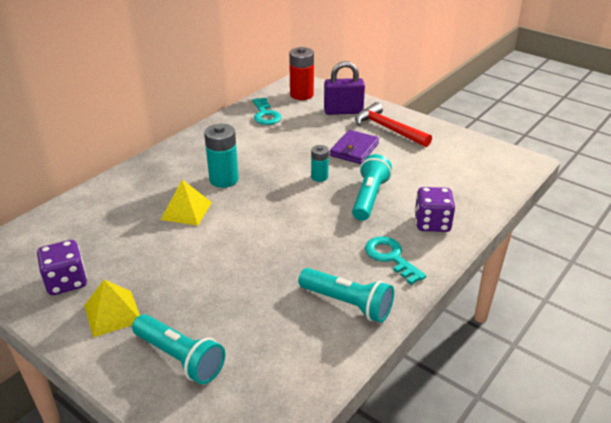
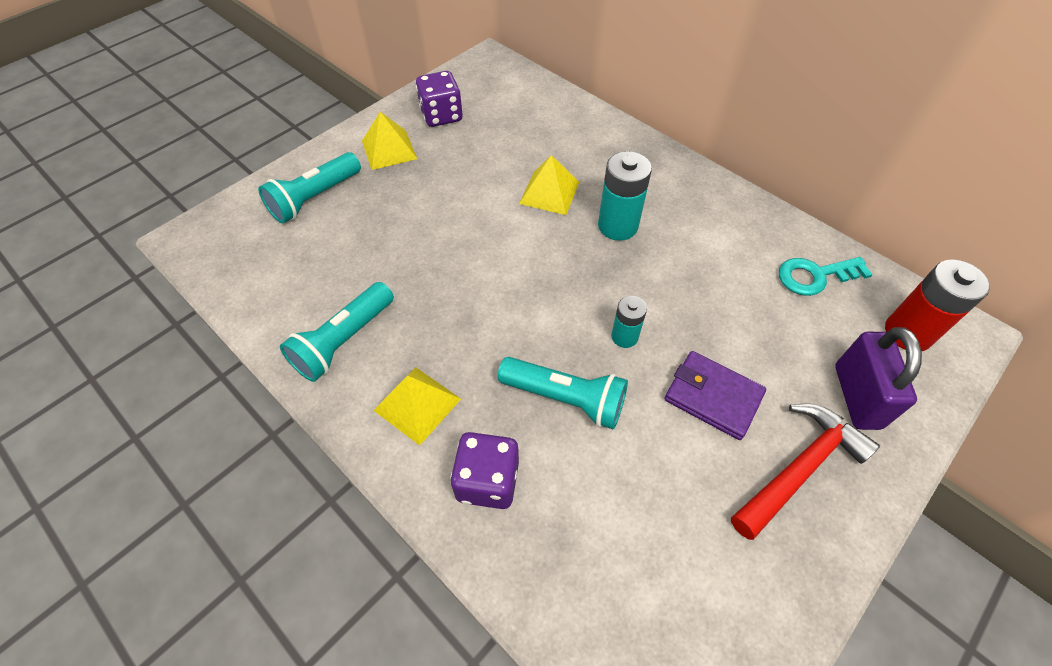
camera: 95 degrees right, 20 degrees up
(391, 257) = (417, 404): turquoise key -> yellow pyramid

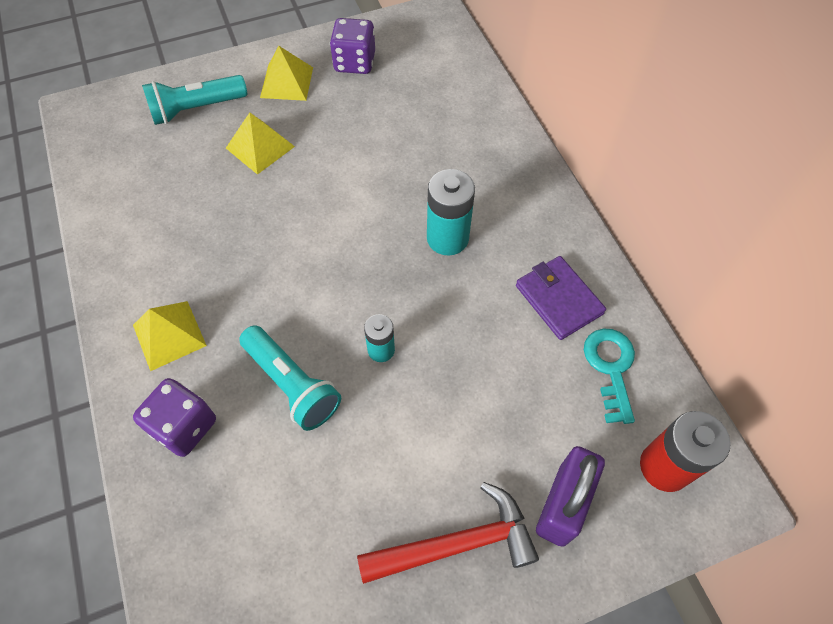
camera: 25 degrees right, 5 degrees up
(344, 341) = (144, 254): turquoise flashlight -> none
(549, 192) = (405, 179): yellow pyramid -> yellow pyramid (260, 147)
(713, 397) = (423, 442): purple wallet -> purple wallet (558, 300)
(815, 276) = (610, 368): turquoise key -> turquoise key turned 75 degrees clockwise

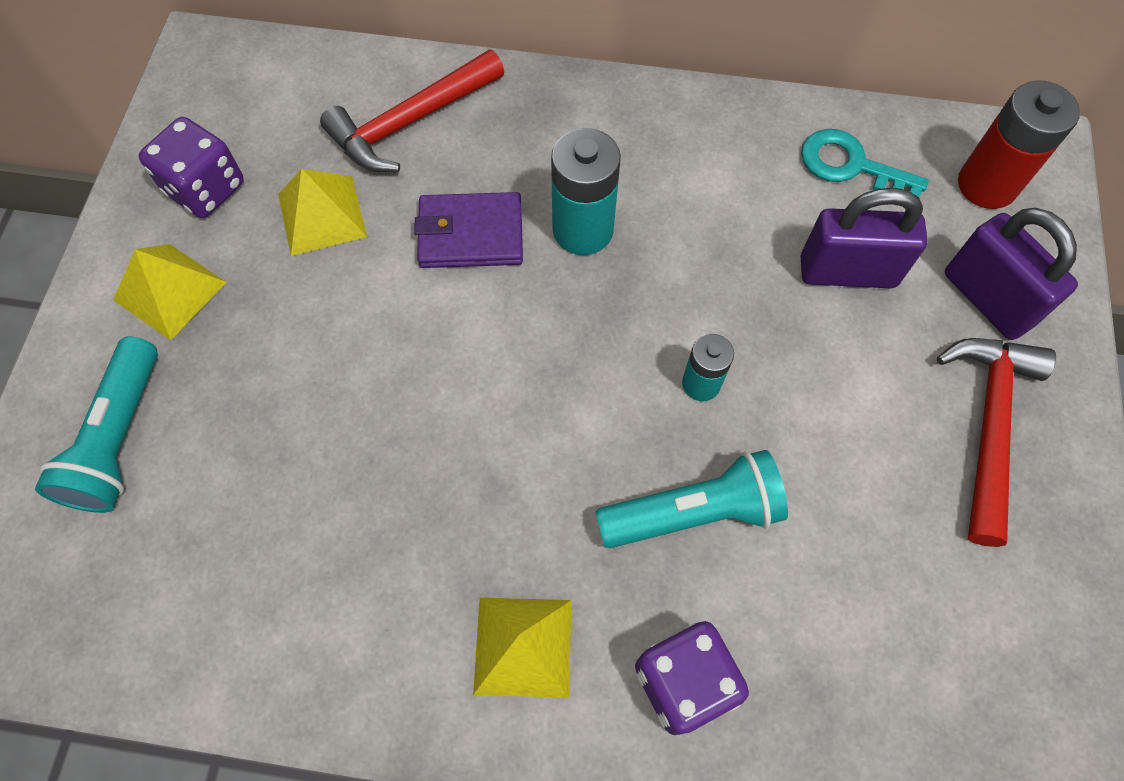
camera: 60 degrees left, 5 degrees up
(260, 147) = (267, 381): yellow pyramid -> yellow pyramid (322, 215)
(461, 121) = (410, 122): none -> red hammer
(520, 401) = (847, 272): none -> purple padlock
(558, 300) = (739, 165): purple wallet -> purple wallet (471, 234)

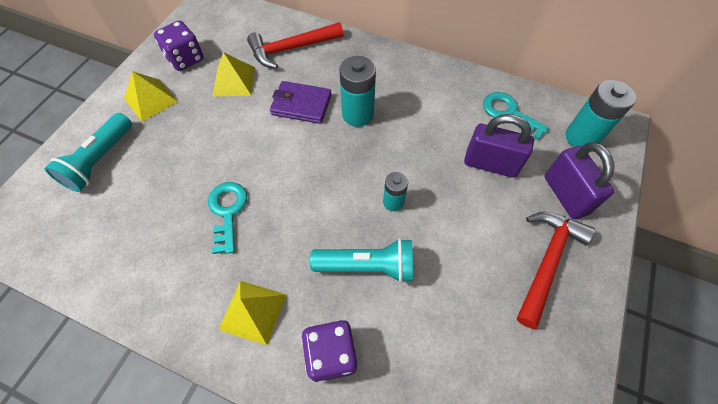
camera: 15 degrees right, 5 degrees down
(408, 477) = (227, 212): none -> turquoise key
(986, 185) = (581, 137): red battery -> turquoise battery

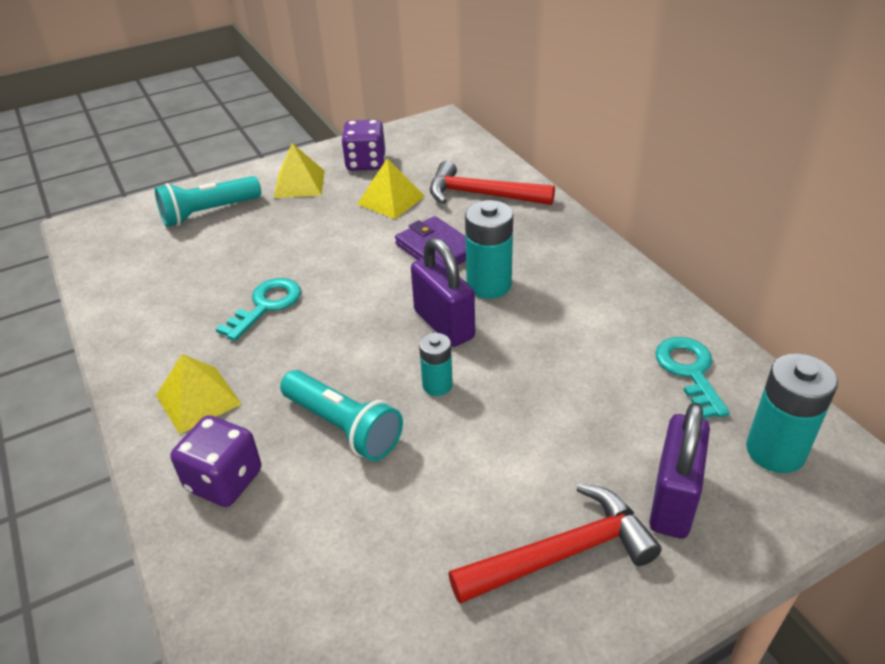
camera: 40 degrees right, 20 degrees down
(490, 164) = (601, 411): purple padlock -> purple padlock (444, 324)

